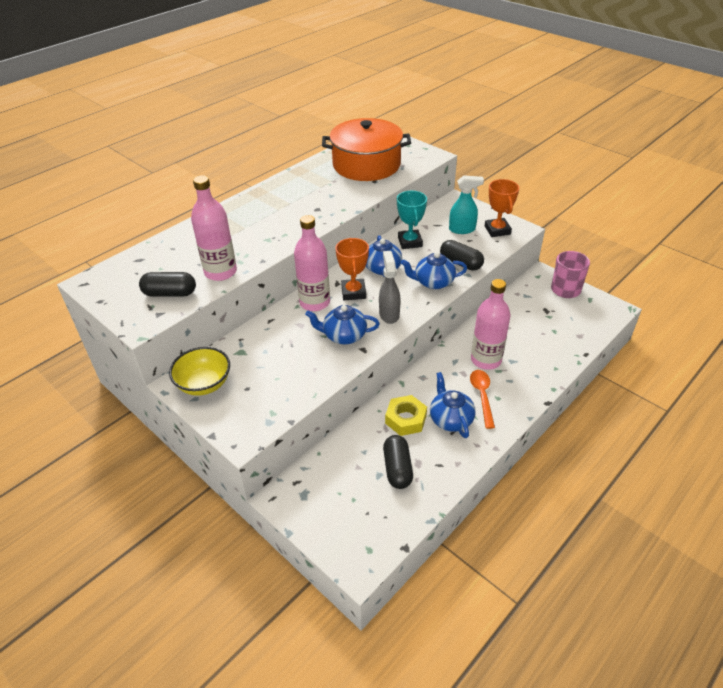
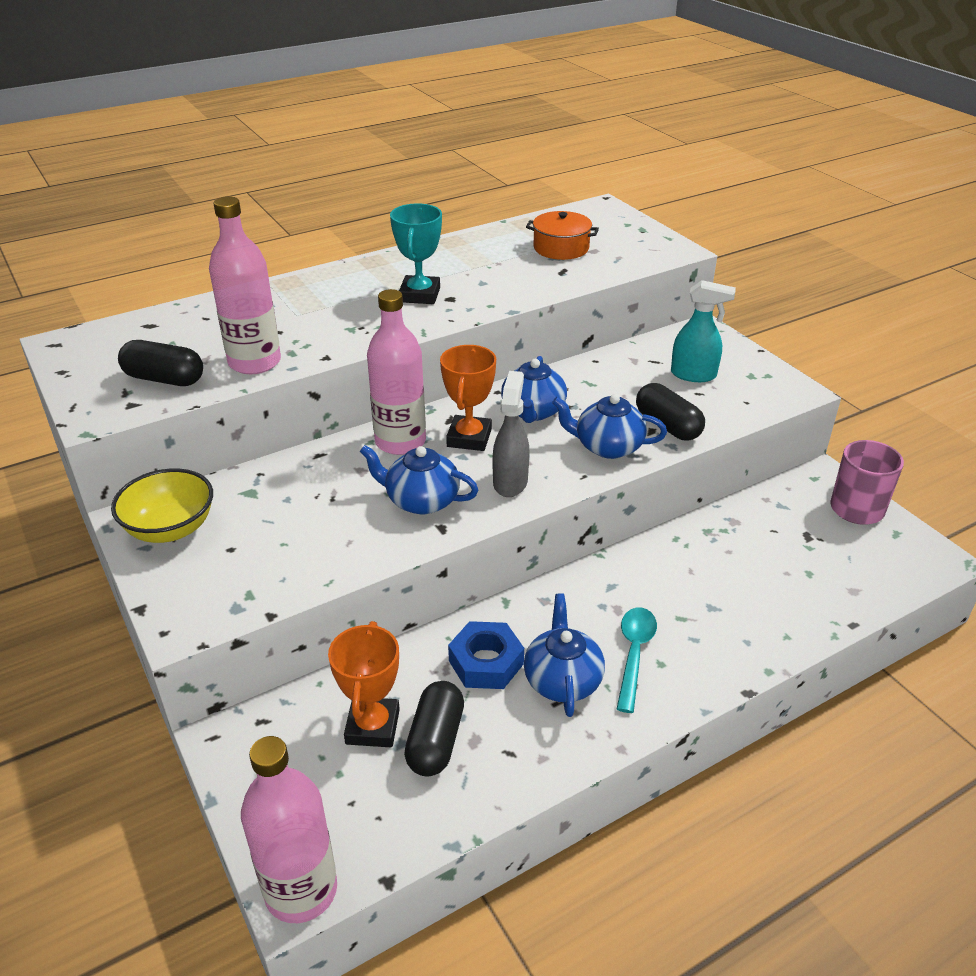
camera: 15 degrees right, 5 degrees down
(366, 165) = (561, 248): orange pot -> orange pot, size x0.50
(406, 419) = (486, 662): yellow nut -> blue nut
(410, 242) = (597, 379): turquoise trophy -> turquoise trophy (420, 295)
(482, 396) = (634, 654): orange spoon -> turquoise spoon
(486, 360) = (666, 595): pink bottle -> pink bottle (301, 890)
(497, 230) = (754, 386): orange trophy -> orange trophy (372, 726)

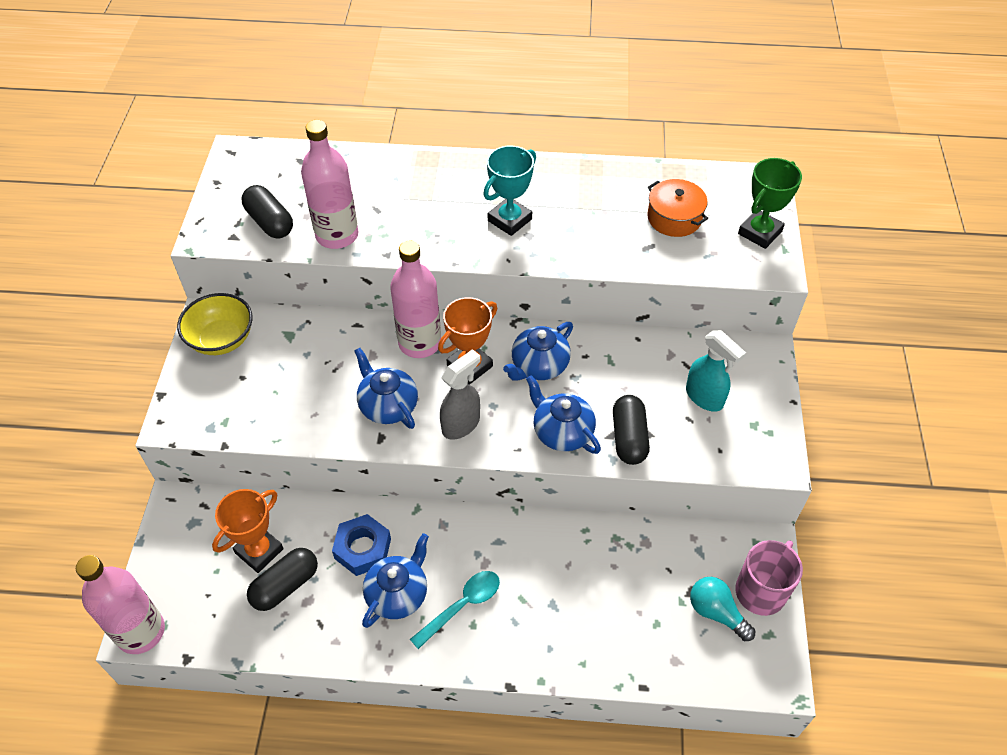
camera: 35 degrees right, 15 degrees up
(638, 235) = (760, 232): none -> green trophy
(843, 540) = (716, 612): none -> turquoise light bulb

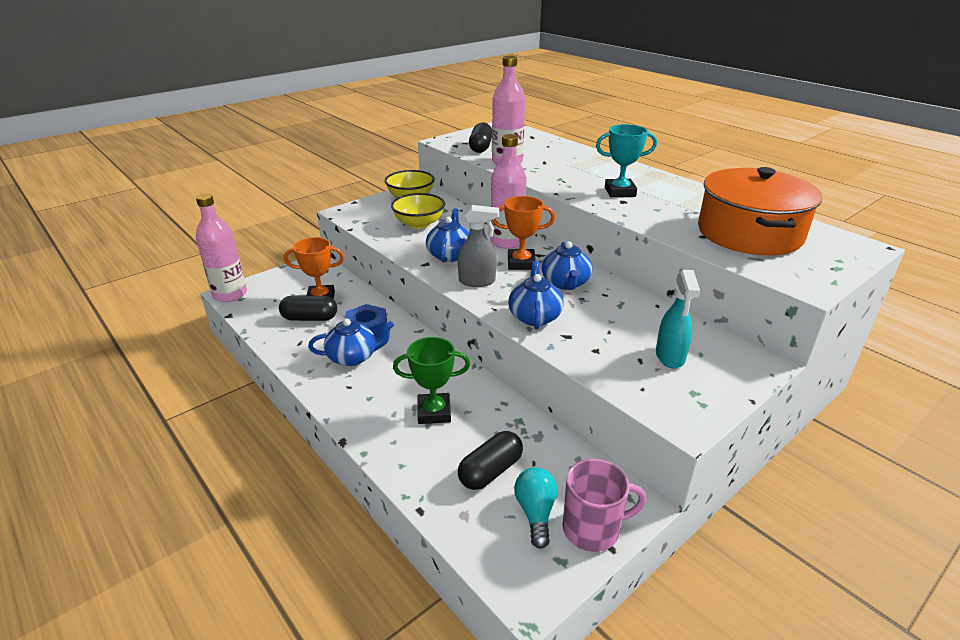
camera: 45 degrees right, 20 degrees down
(292, 379) = (419, 224): none -> yellow bowl
(462, 606) = (377, 385): turquoise spoon -> none
(539, 366) = (565, 283): blue teapot -> blue teapot turned 90 degrees counterclockwise
(629, 438) = (578, 344): black capsule -> black capsule (490, 471)
(674, 218) = (749, 233): orange pot -> orange pot, size x2.00
(760, 232) = (821, 266): green trophy -> green trophy (434, 412)

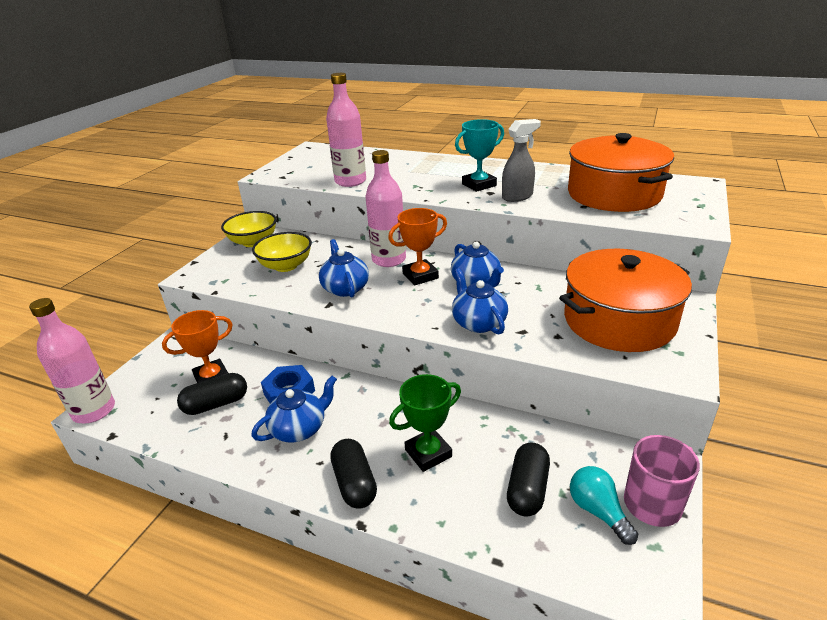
camera: 25 degrees left, 0 degrees up
(477, 281) = (396, 306): grey spray bottle -> grey spray bottle (517, 197)
(481, 147) = (310, 173): black capsule -> black capsule (354, 483)
(670, 357) = (619, 320): turquoise spray bottle -> orange pot

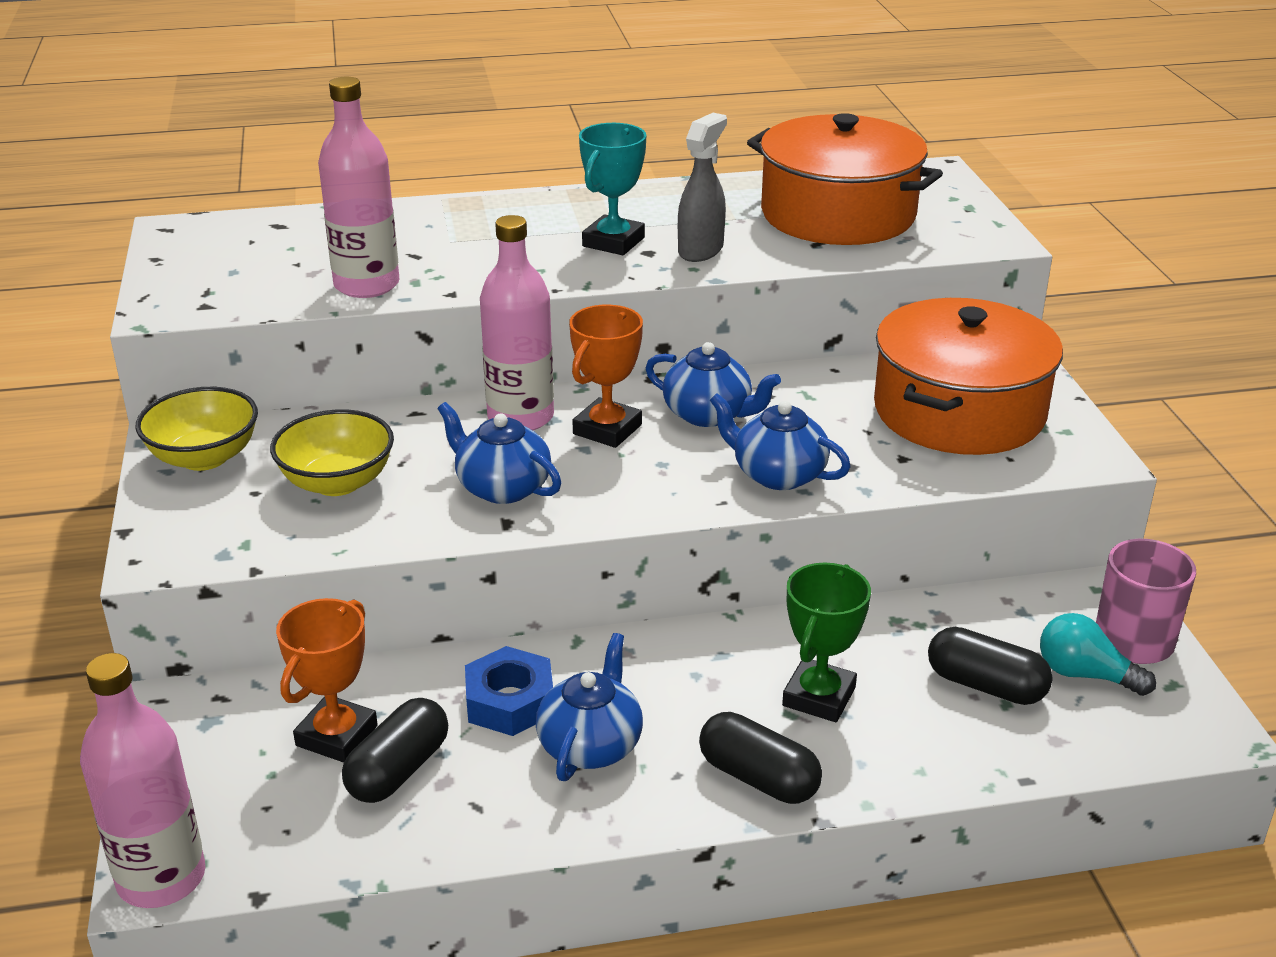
camera: 35 degrees left, 0 degrees up
(527, 489) = (985, 685): black capsule -> black capsule turned 45 degrees counterclockwise

